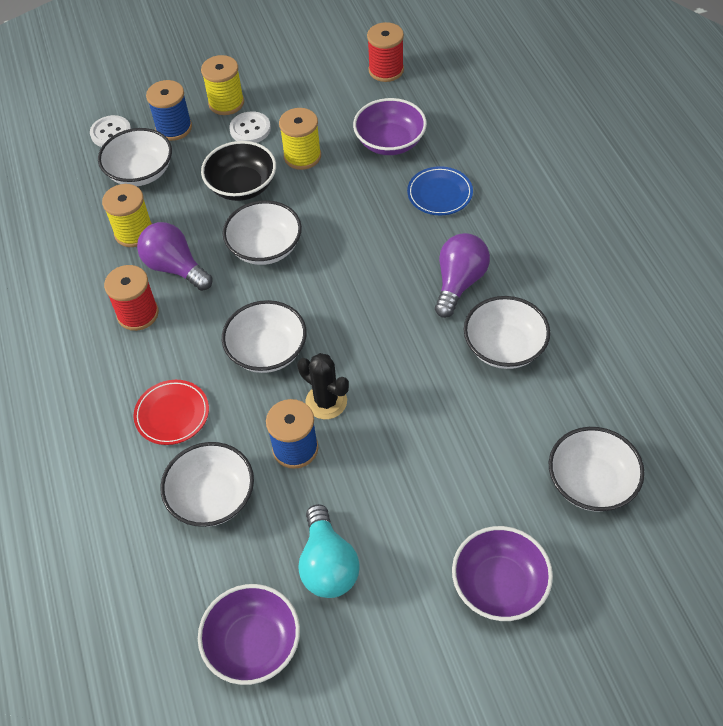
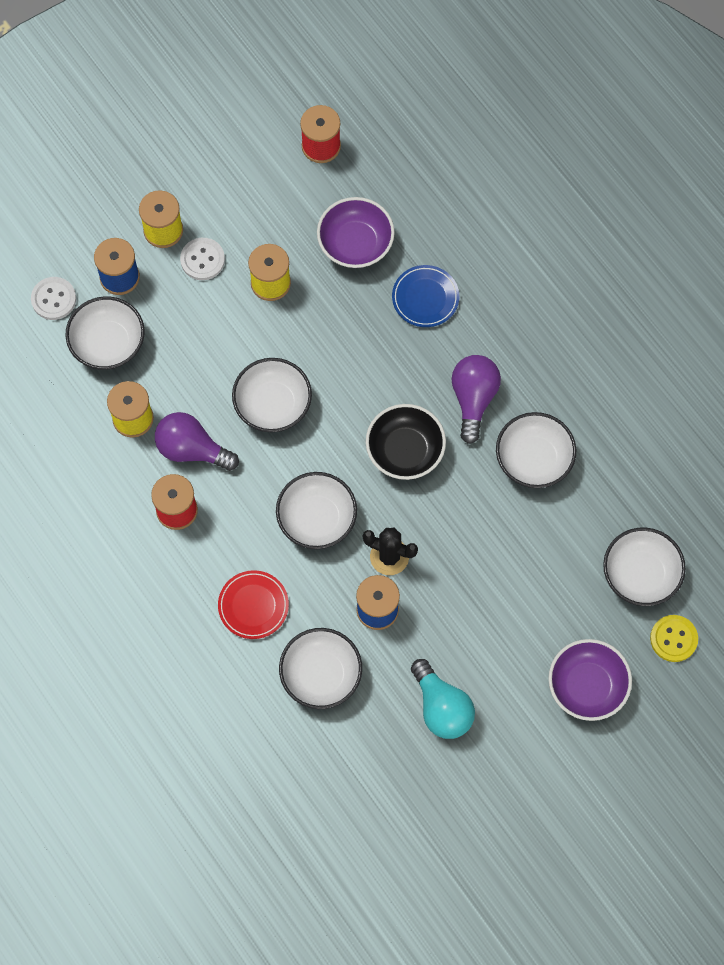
camera: 20 degrees left, 15 degrees up
(242, 186) = (221, 335): black bowl -> black bowl (405, 450)
(253, 644) = (403, 790): purple bowl -> none
(613, 559) = (673, 639): none -> yellow button

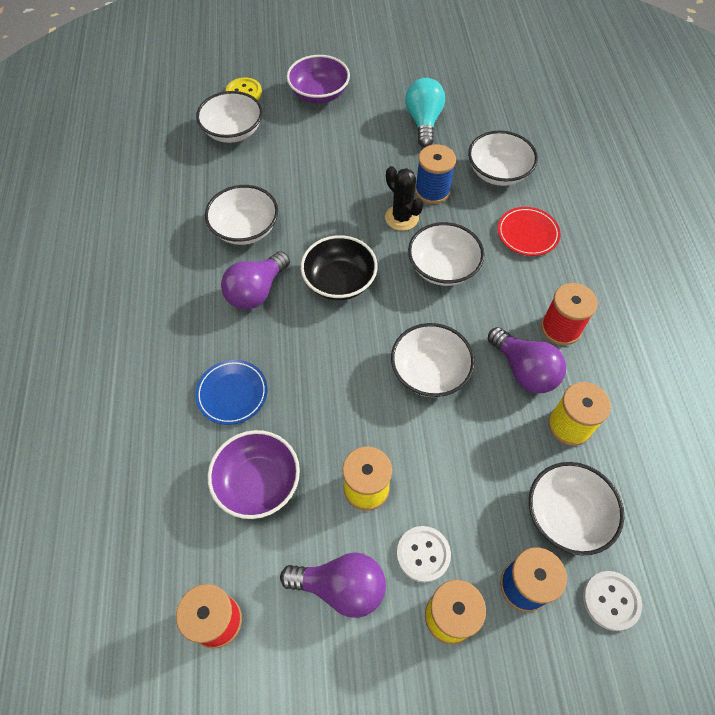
camera: 150 degrees left, 10 degrees down
(249, 209) = (341, 587): none -> purple light bulb

